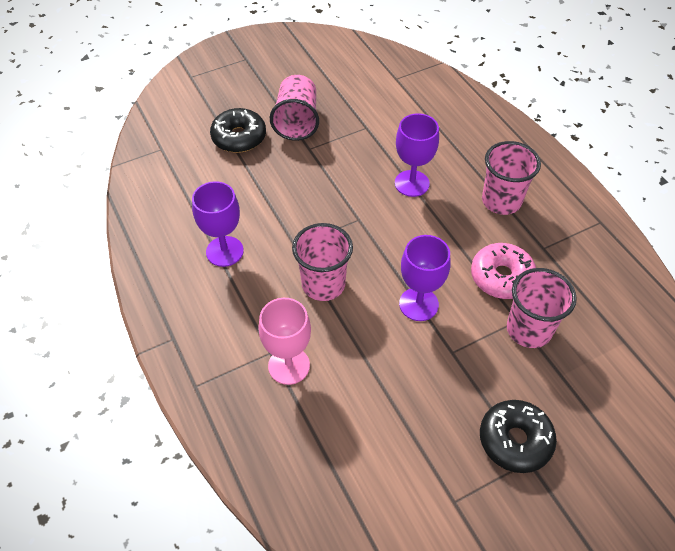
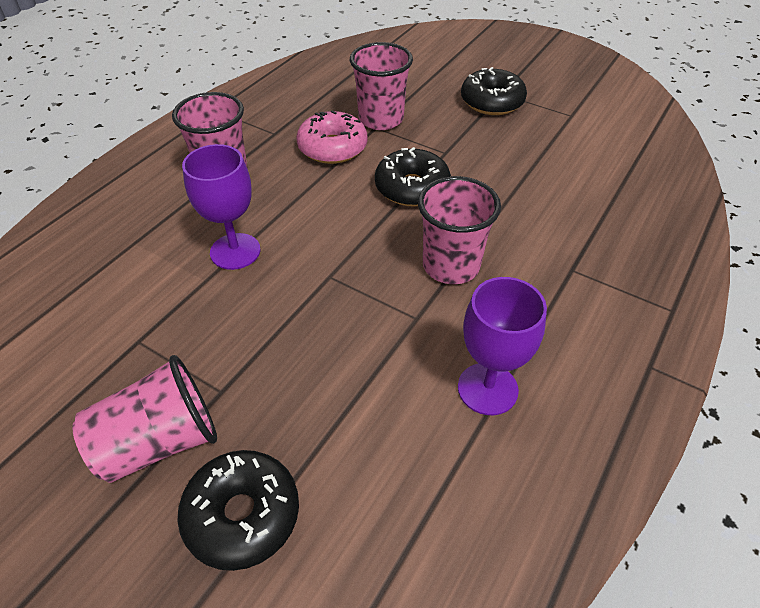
camera: 120 degrees left, 5 degrees down
(289, 365) = (570, 248): pink goblet -> none
(418, 304) = (412, 188): purple goblet -> black donut

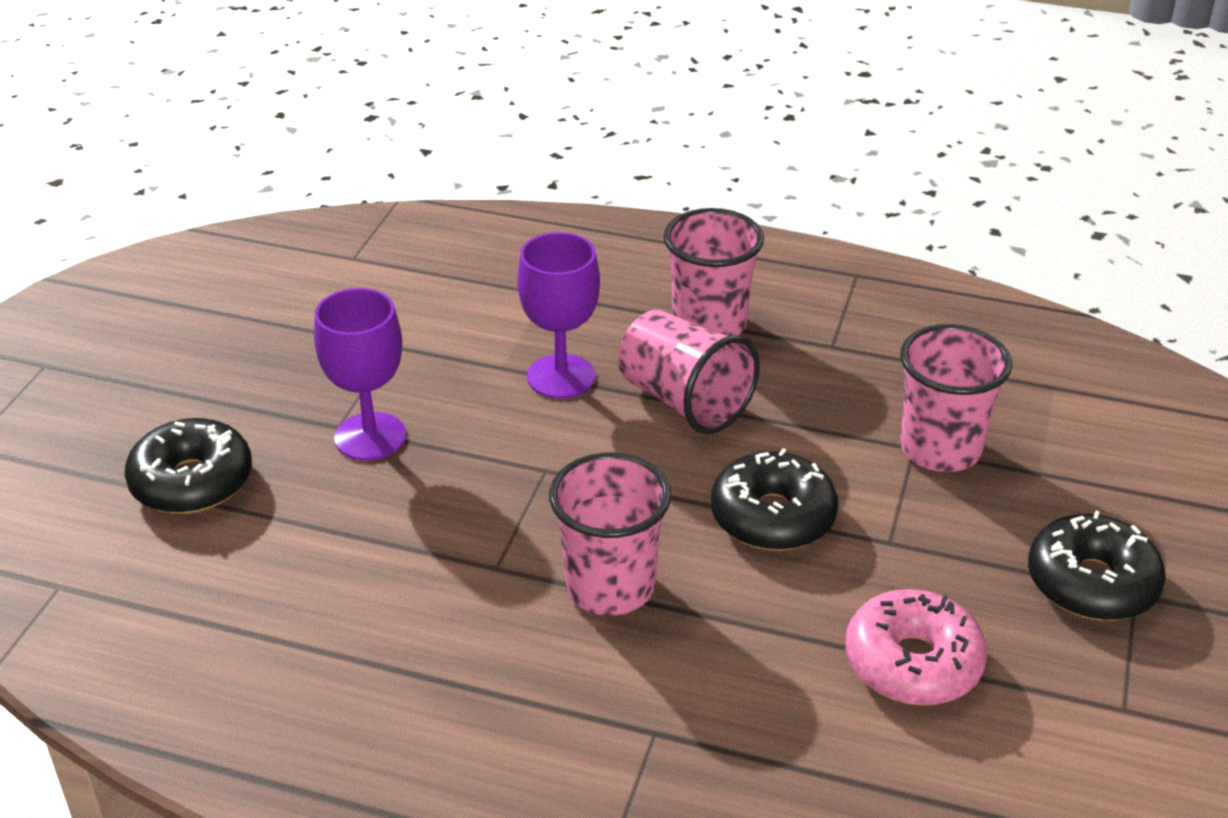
camera: 75 degrees right, 10 degrees down
(159, 442) = (267, 402): pink cup -> pink cup (684, 401)
(332, 148) = (829, 412): pink donut -> pink donut (912, 663)
(487, 389) = (391, 654): purple goblet -> purple goblet (370, 436)

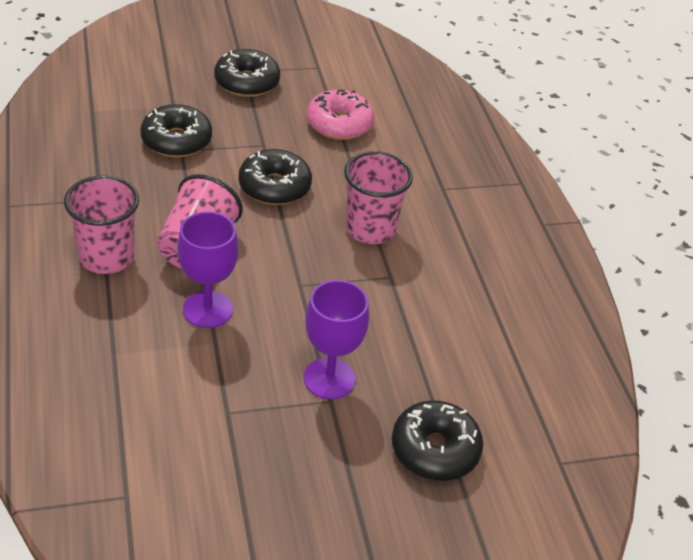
camera: 125 degrees left, 5 degrees up
(940, 449) = (176, 140): pink cup -> black donut

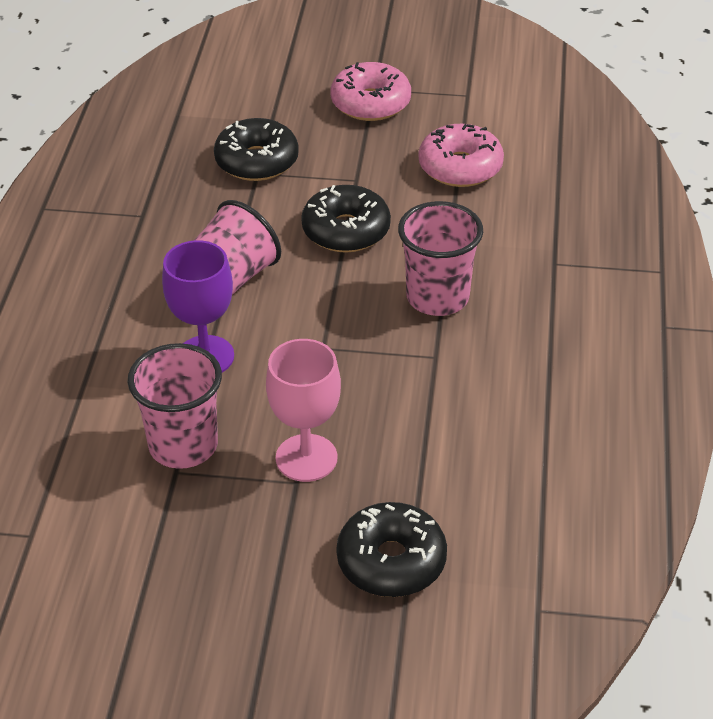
camera: 25 degrees right, 0 degrees up
(106, 257) = (121, 281): pink cup -> pink cup (183, 446)
(247, 82) = (370, 103): black donut -> pink donut
(329, 379) = (306, 458): purple goblet -> pink goblet

